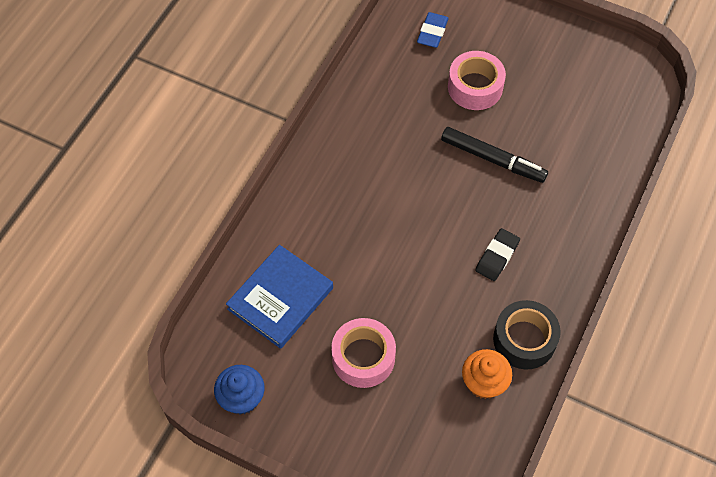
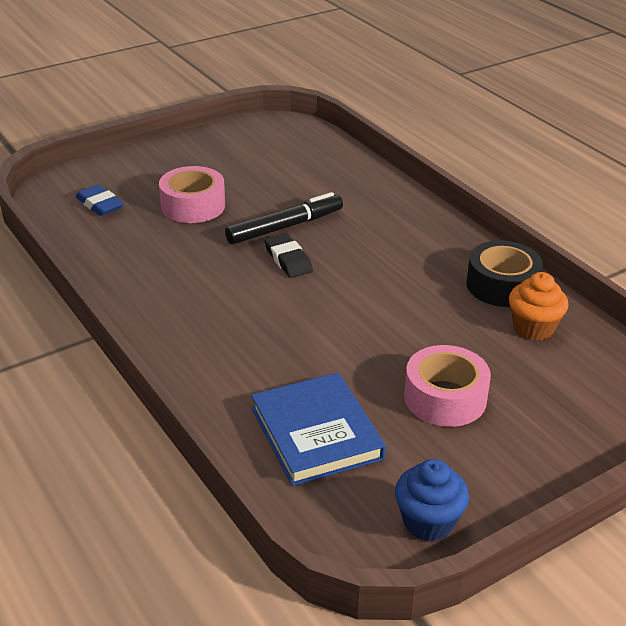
camera: 60 degrees left, 25 degrees down
(497, 256) = (396, 266): black eraser -> black eraser (288, 259)

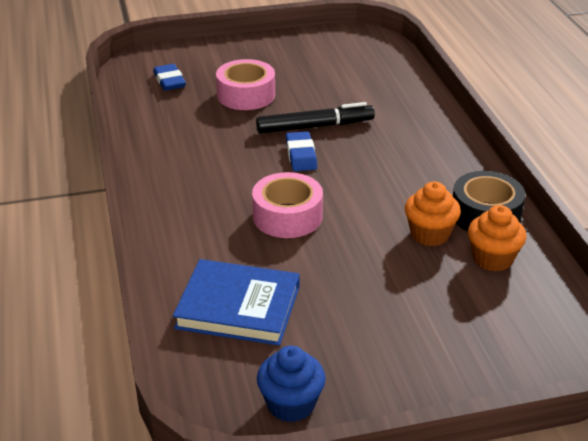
camera: 20 degrees right, 0 degrees up
(288, 259) = (301, 155): black eraser -> blue eraser
(316, 433) = (238, 307): blue book -> blue book turned 75 degrees counterclockwise
(445, 398) = (370, 303): pink tape -> pink tape (287, 216)
(461, 316) = (429, 234): none -> orange cupcake

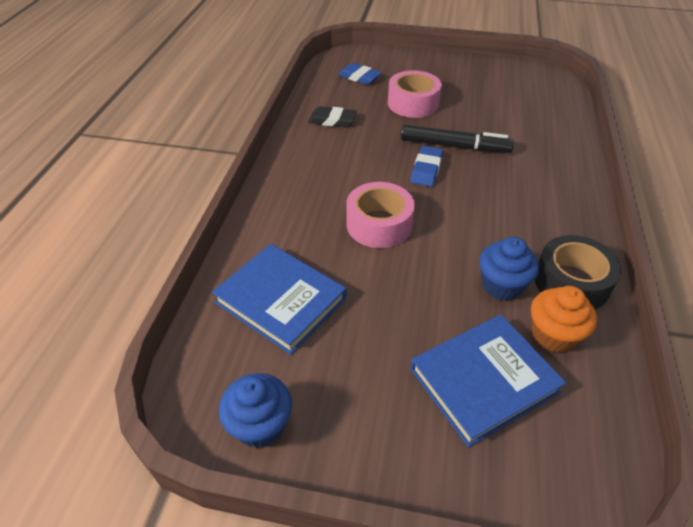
camera: 25 degrees right, 10 degrees up
(169, 81) = (359, 77): blue eraser -> blue eraser turned 60 degrees counterclockwise
(171, 132) = (332, 120): none -> black eraser
(429, 234) = (501, 285): orange cupcake -> blue cupcake
(457, 309) = (484, 381): none -> blue book

